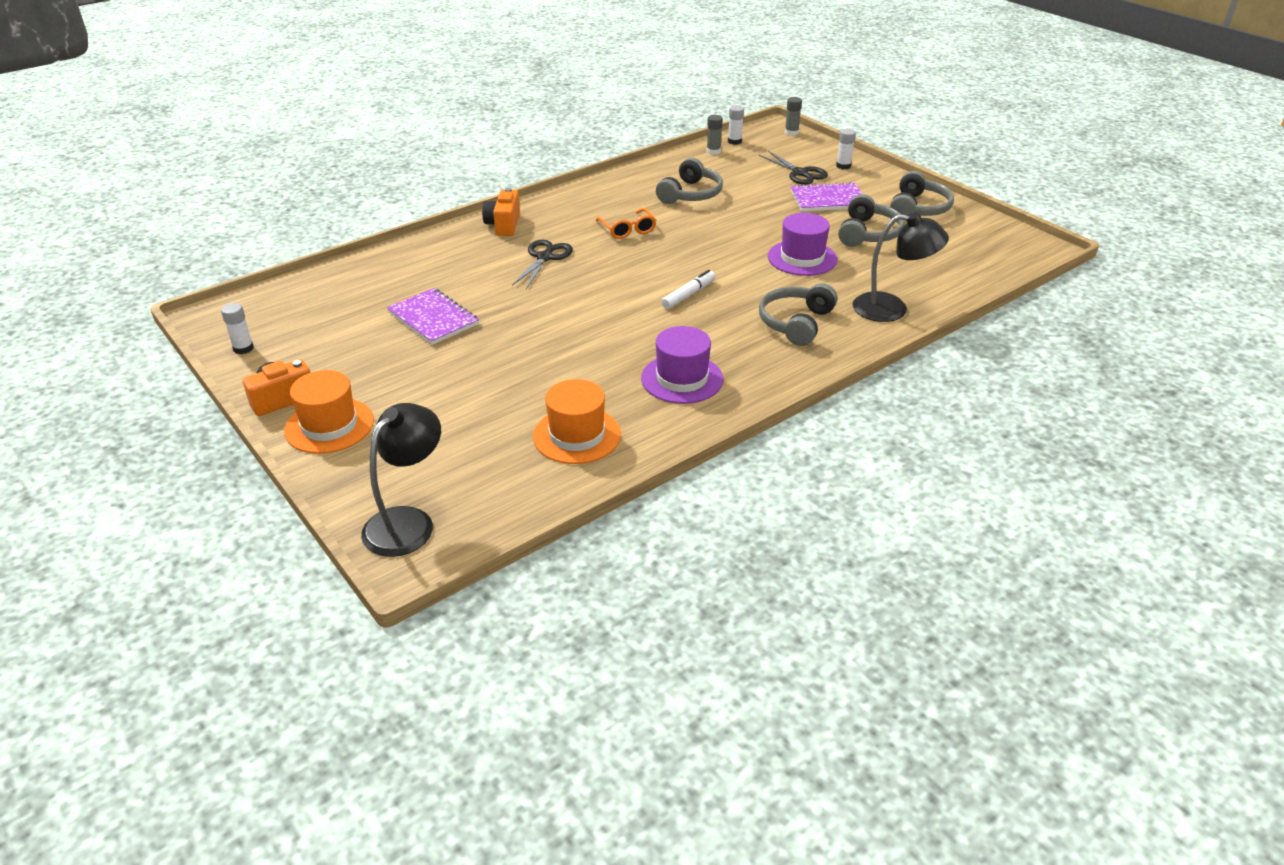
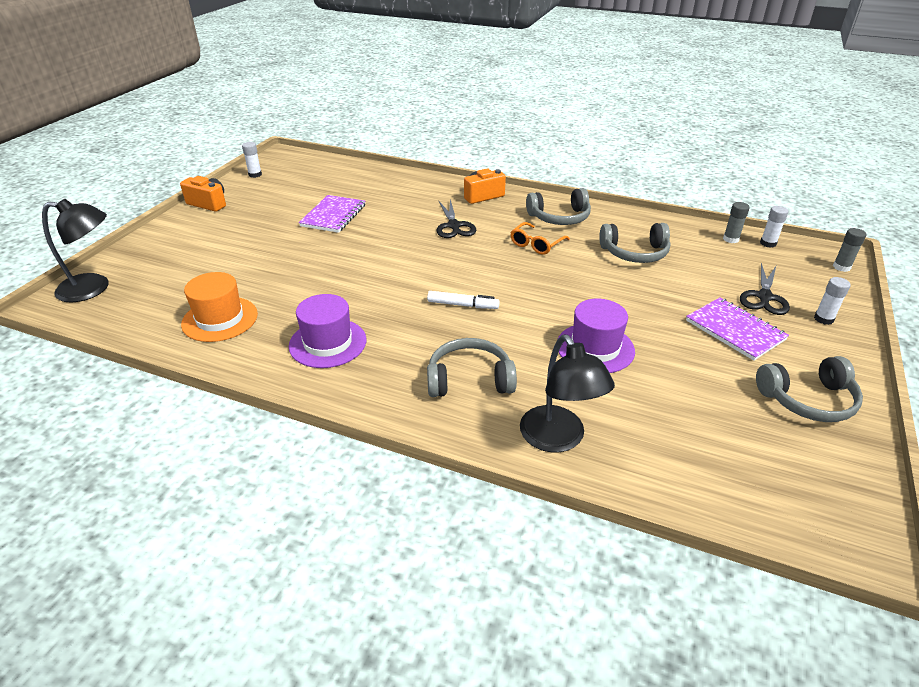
camera: 60 degrees right, 0 degrees up
(329, 425) = (188, 227): orange hat -> none
(545, 257) = (454, 226): black scissors -> black scissors turned 90 degrees clockwise
(868, 233) = (698, 377): grey headphones -> grey headphones (559, 217)

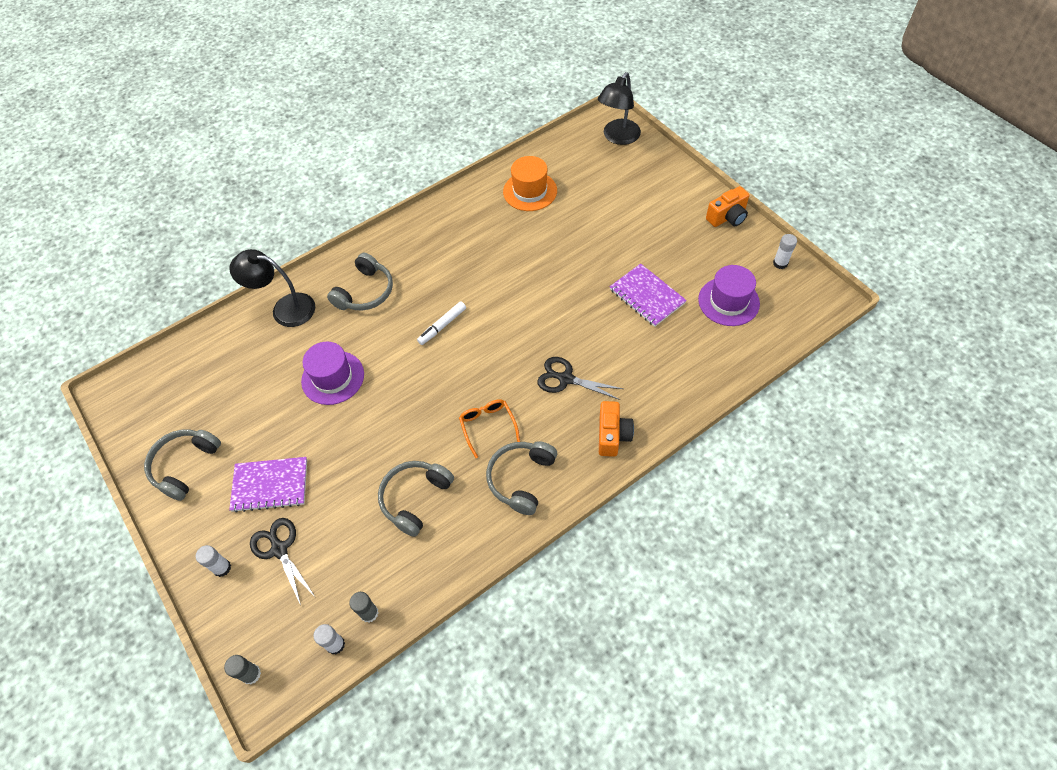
camera: 125 degrees right, 20 degrees up
(328, 343) = (460, 236): purple hat -> purple hat (728, 301)

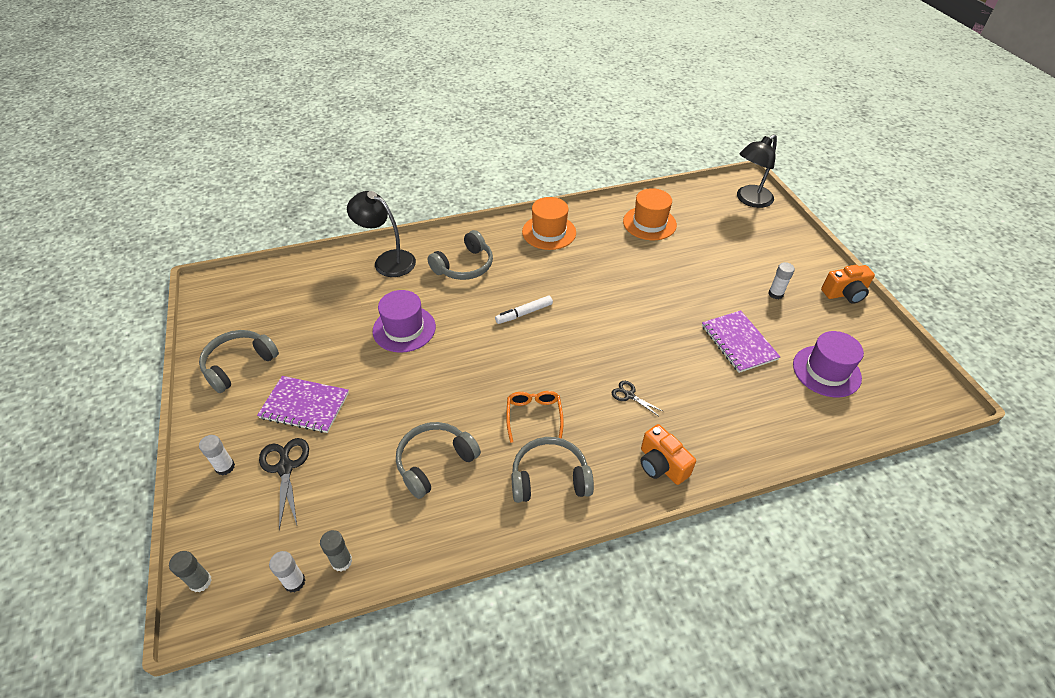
camera: 15 degrees right, 10 degrees down
(435, 229) = (549, 232): none -> orange hat
(521, 479) = (549, 478): grey headphones -> grey headphones turned 45 degrees clockwise
(566, 379) = (629, 395): black scissors -> black scissors, size x0.59
(612, 435) = (661, 465): orange camera -> orange camera turned 120 degrees clockwise
(780, 263) = (893, 350): white glue stick -> white glue stick (775, 294)

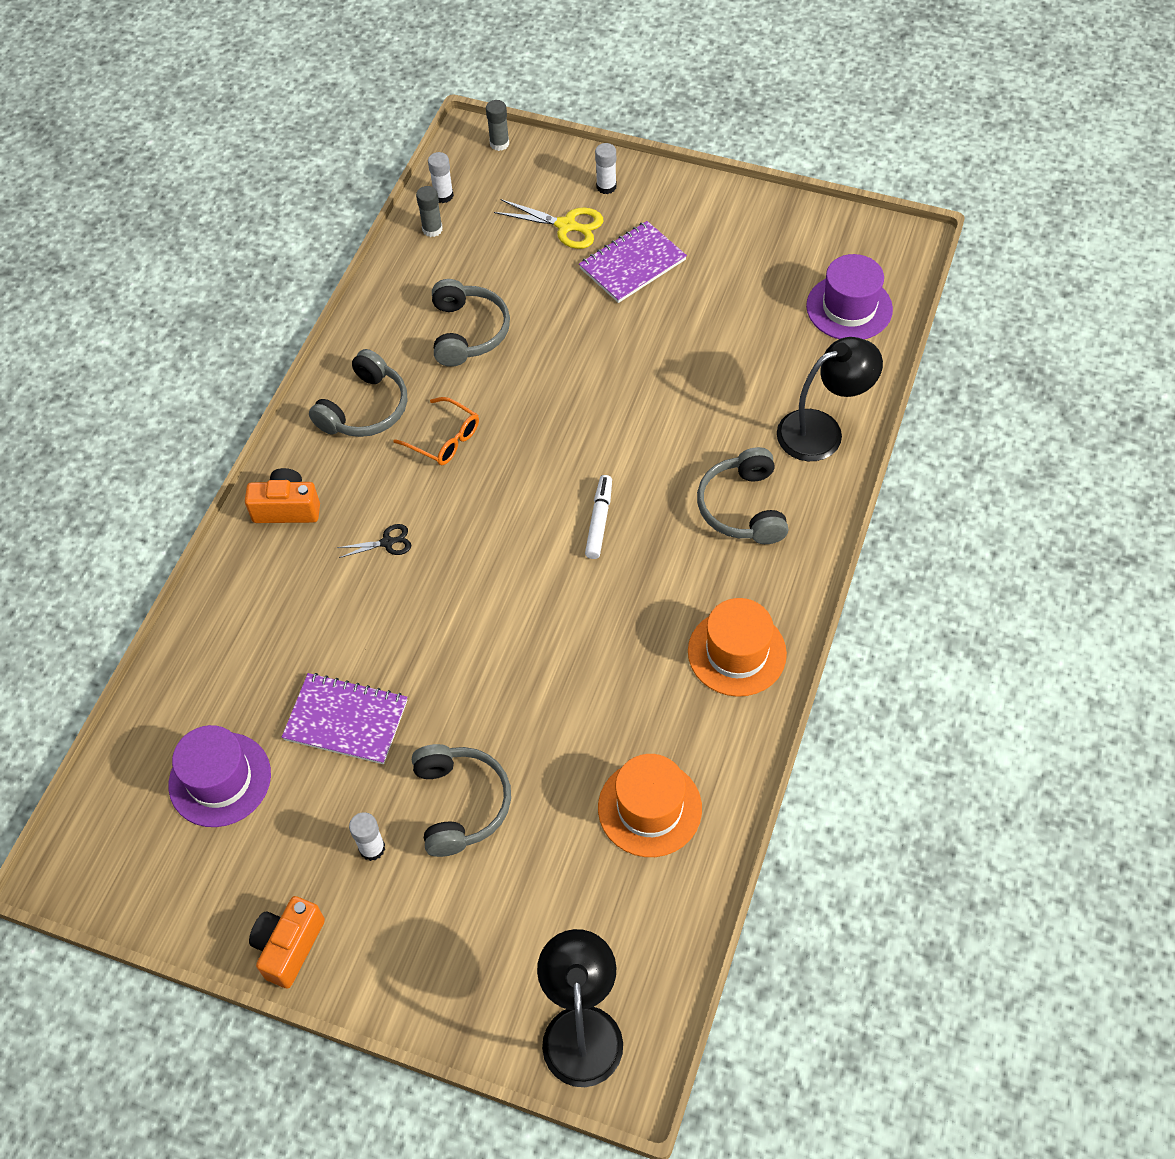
camera: 130 degrees right, 10 degrees up
(239, 365) = (740, 232): grey headphones -> grey headphones (460, 804)
(285, 468) = (566, 226): black scissors -> yellow scissors
(404, 329) = (675, 390): purple hat -> purple hat (849, 308)

